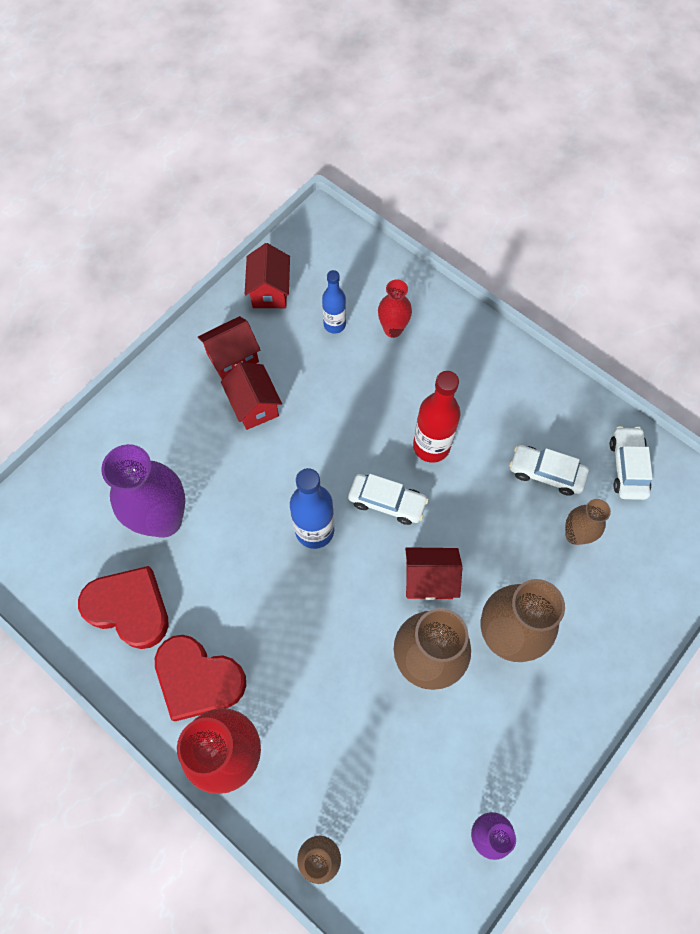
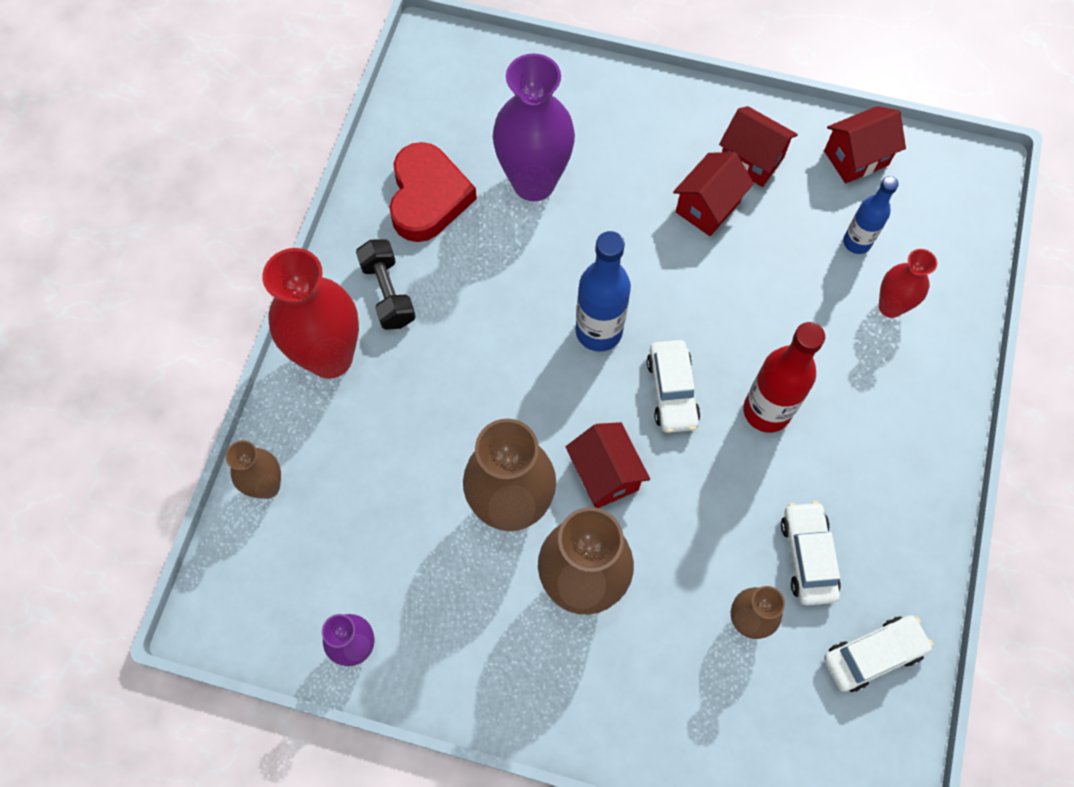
camera: 65 degrees right, 0 degrees up
(198, 679) = (388, 293): red heart -> black dumbbell

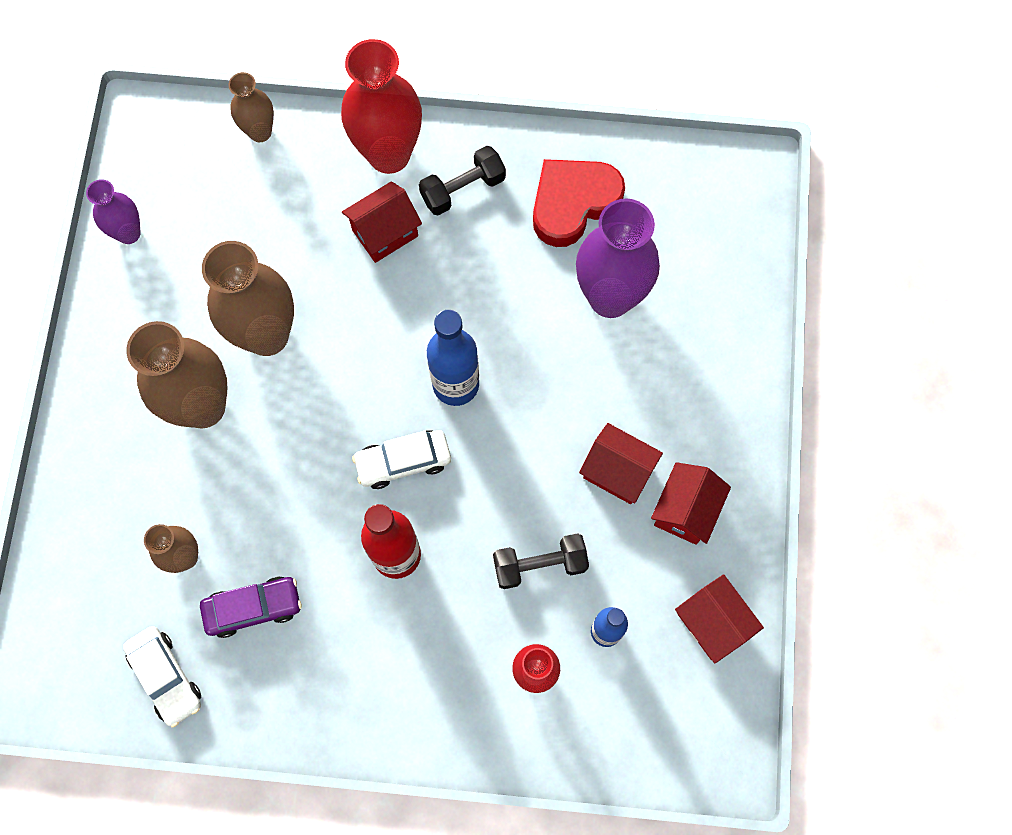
camera: 80 degrees right, 5 degrees up
(428, 197) = (573, 203): red heart -> red heart turned 150 degrees clockwise
(605, 474) = (309, 412): red house -> red house (385, 233)
(789, 286) = (540, 564): none -> black dumbbell
(807, 556) = (253, 608): white car -> purple car

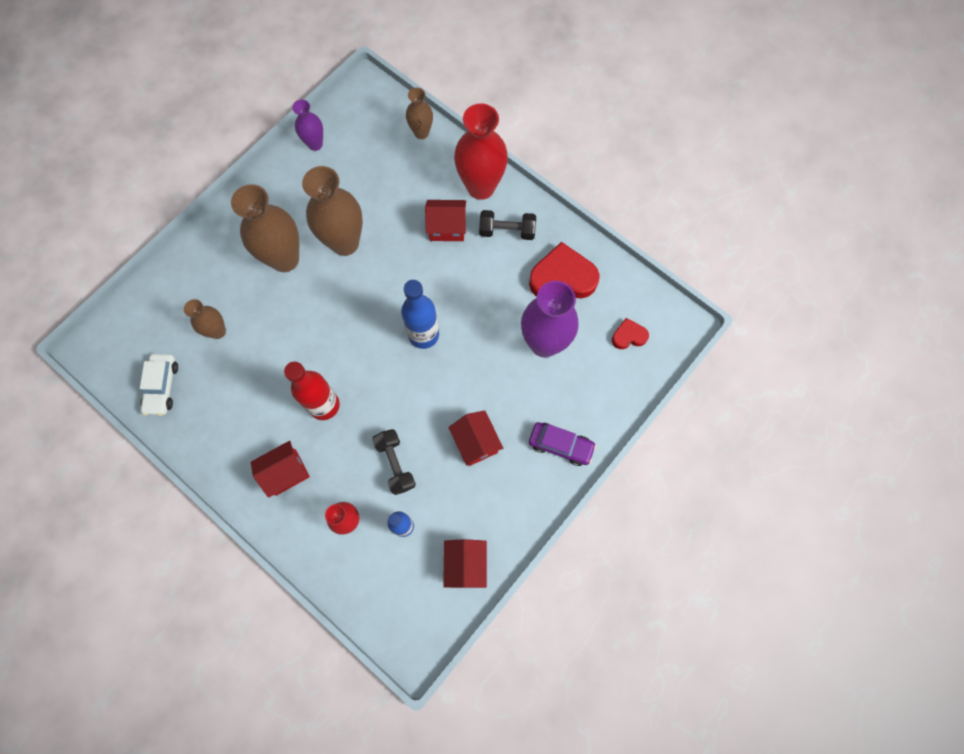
camera: 35 degrees right, 0 degrees up
(253, 608) = (231, 381): purple car -> purple car (561, 445)
(403, 462) = (364, 357): white car -> none
(540, 564) = (395, 464): black dumbbell -> black dumbbell turned 45 degrees clockwise
(685, 510) = (497, 490): red house -> red house (286, 472)
(702, 223) = (628, 336): none -> red heart

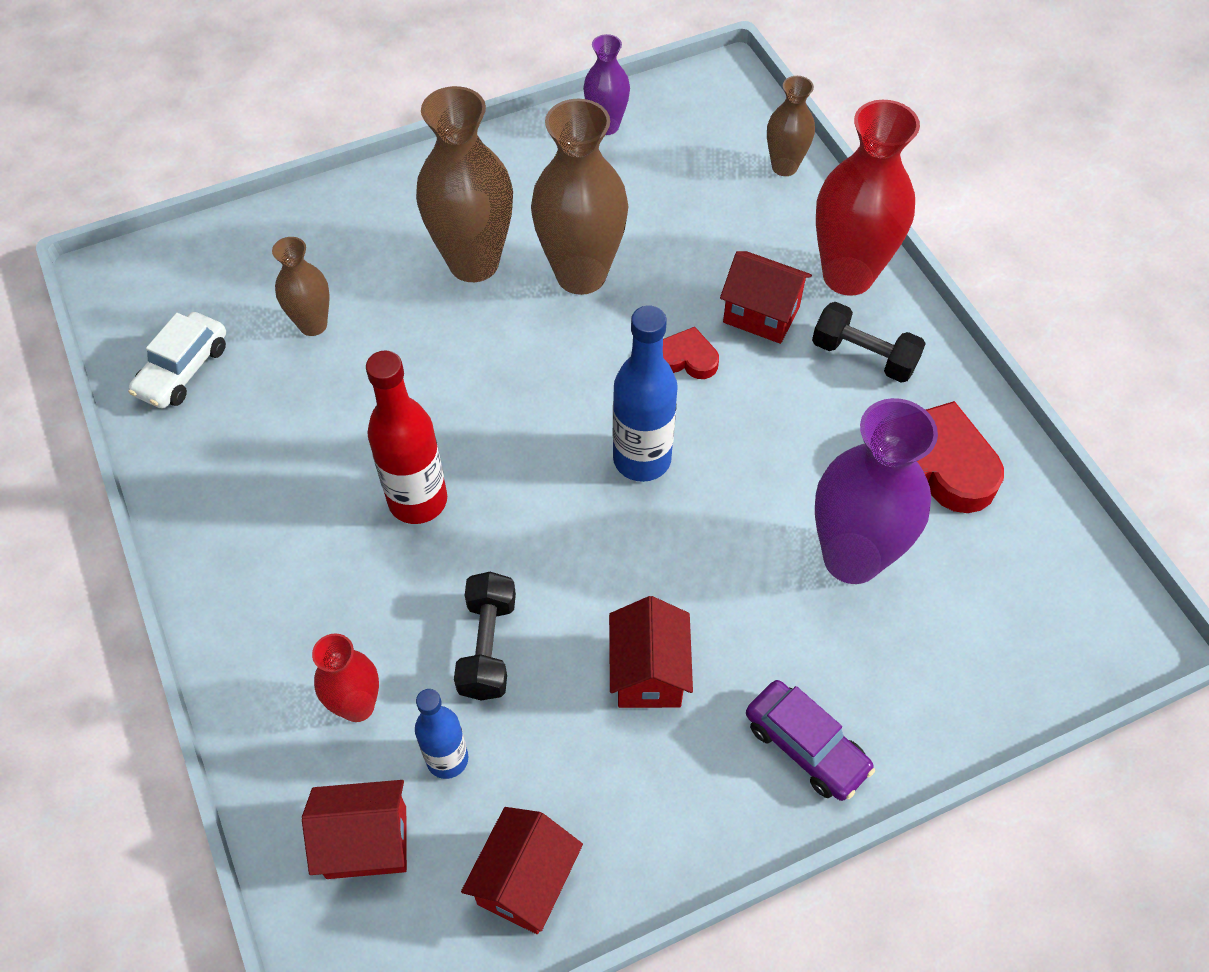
camera: 25 degrees right, 15 degrees down
(286, 472) = (297, 580): red house -> red house (366, 842)
(628, 336) = (1019, 610): red heart -> red heart (687, 358)

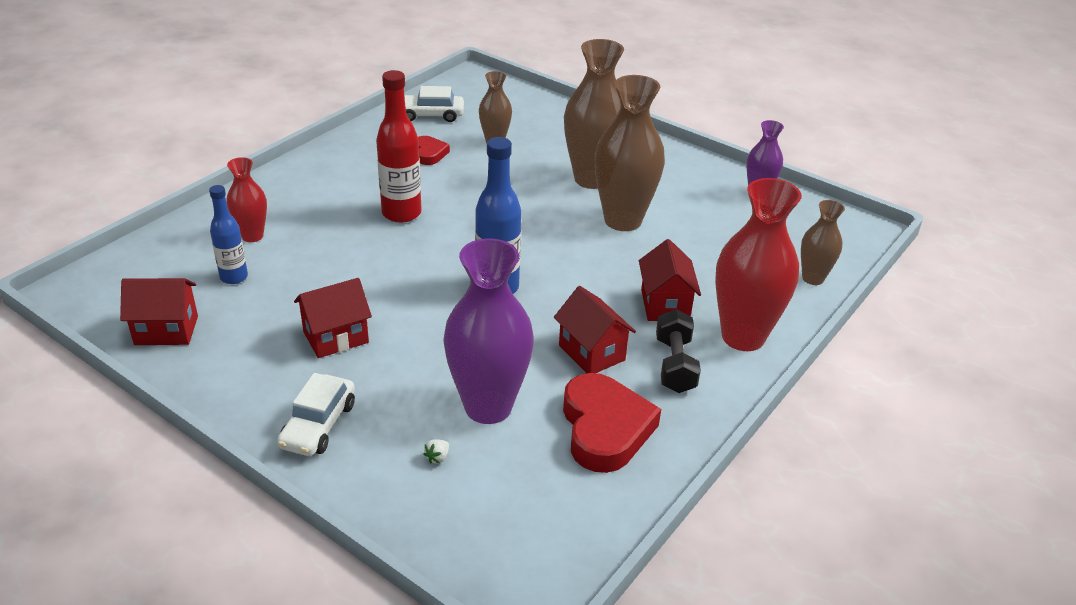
camera: 60 degrees right, 20 degrees down
(366, 842) = (169, 265): red house -> red house (591, 352)
(487, 646) = (317, 268): black dumbbell -> none
(687, 358) = (596, 283): red heart -> red heart (429, 153)
(806, 746) = (319, 425): purple car -> white car
(911, 640) = (437, 457): none -> white strawberry

